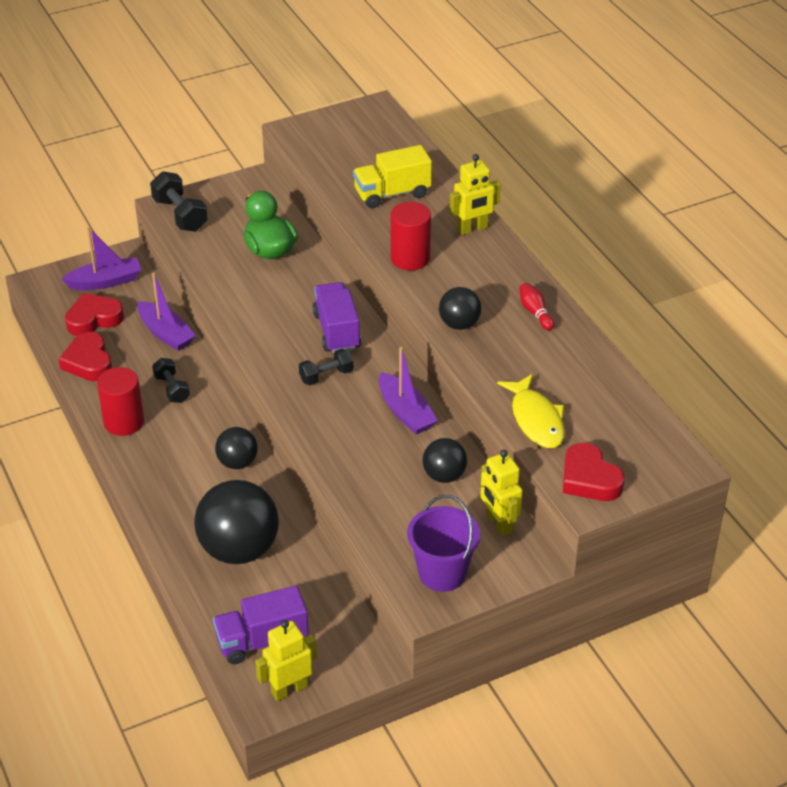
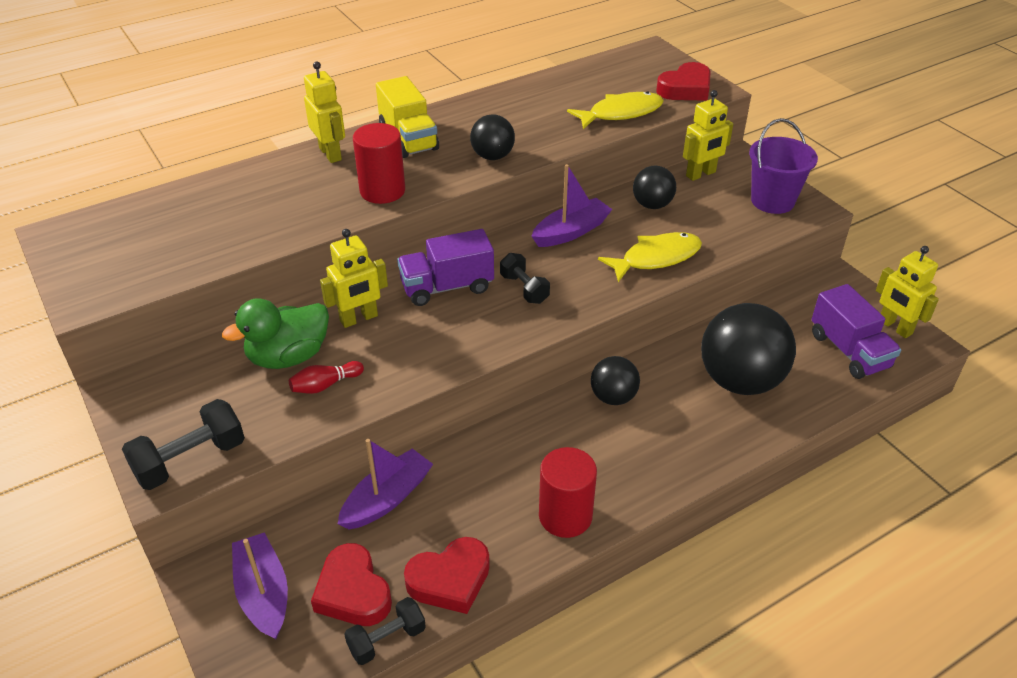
camera: 95 degrees left, 0 degrees up
(172, 389) = (496, 475): black dumbbell -> black dumbbell (387, 640)
(305, 283) = (359, 319): none -> yellow robot
(356, 466) = (656, 258): none -> yellow fish
(392, 194) = (255, 209): yellow truck -> yellow truck (408, 138)
(535, 312) = (469, 116): red bowling pin -> red bowling pin (325, 385)

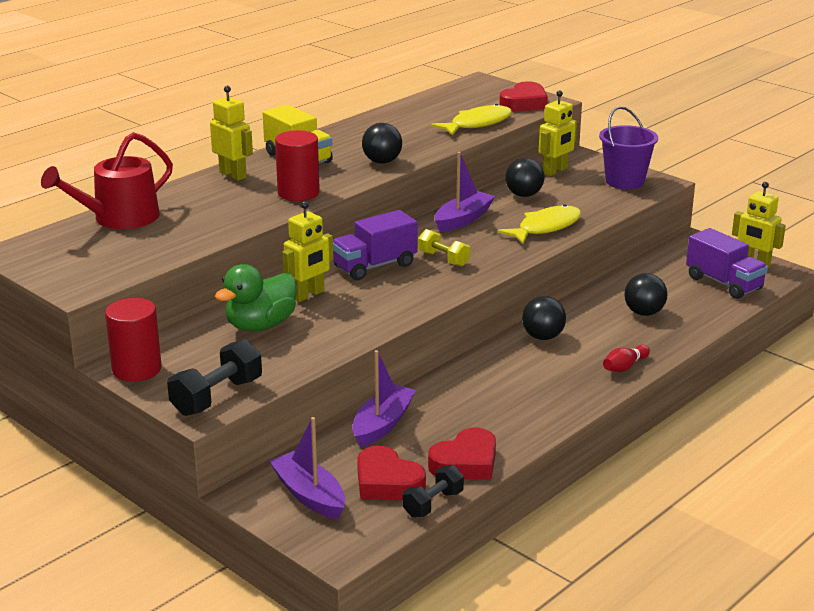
camera: 15 degrees left, 15 degrees down
(185, 201) = (119, 218): none -> red watering can
(325, 385) = (306, 338): red bowling pin -> red bowling pin (624, 367)
(524, 289) = (443, 259): black dumbbell -> yellow dumbbell
(565, 516) = (541, 412): red cylinder -> red cylinder (137, 369)
(740, 381) = (644, 313): black ball -> black ball, size x0.53

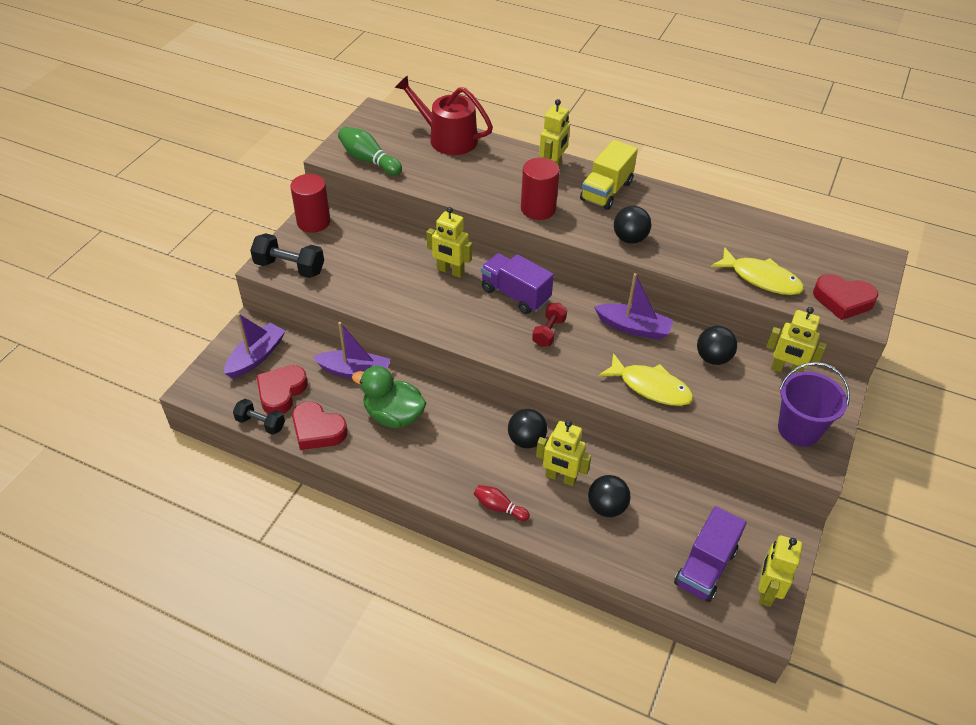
camera: 70 degrees right, 20 degrees up
(113, 269) = (369, 160): none -> green bowling pin
(260, 325) = (393, 260): green duck -> green duck (393, 415)
(443, 259) = (549, 332): yellow dumbbell -> red dumbbell
(599, 328) = (560, 478): none -> yellow robot

